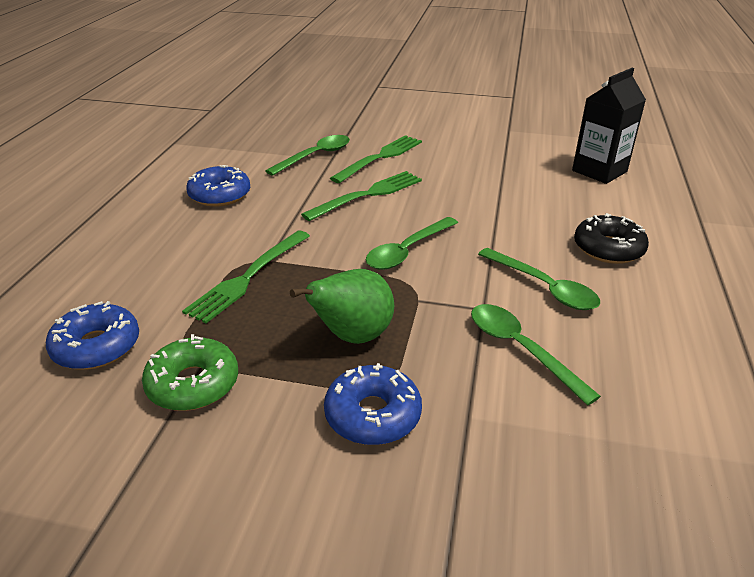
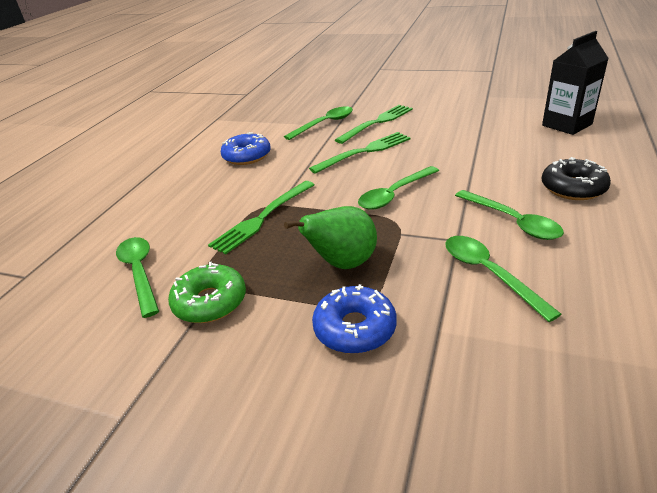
camera: 10 degrees right, 0 degrees up
(96, 346) = (140, 273): blue donut -> green spoon

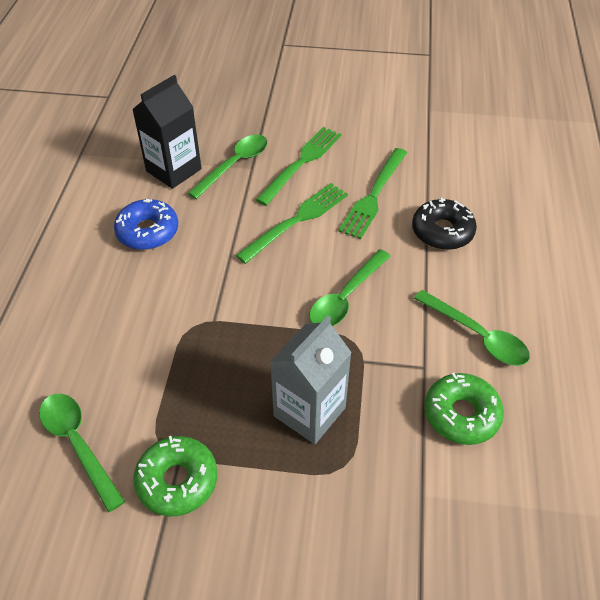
camera: 15 degrees left, 15 degrees up
(262, 219) = (199, 346): green fork -> green fork (373, 196)
(342, 264) = (309, 412): green pear -> grey carton
(355, 328) = (340, 501): blue donut -> none
(489, 274) = (461, 414): green spoon -> green donut
(567, 125) = (523, 168): black carton -> black carton (173, 170)
(573, 188) = (534, 279): black donut -> black donut (442, 231)

